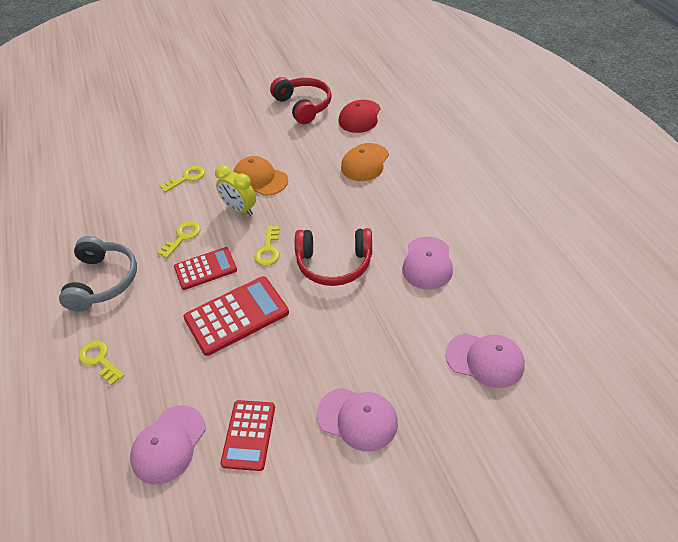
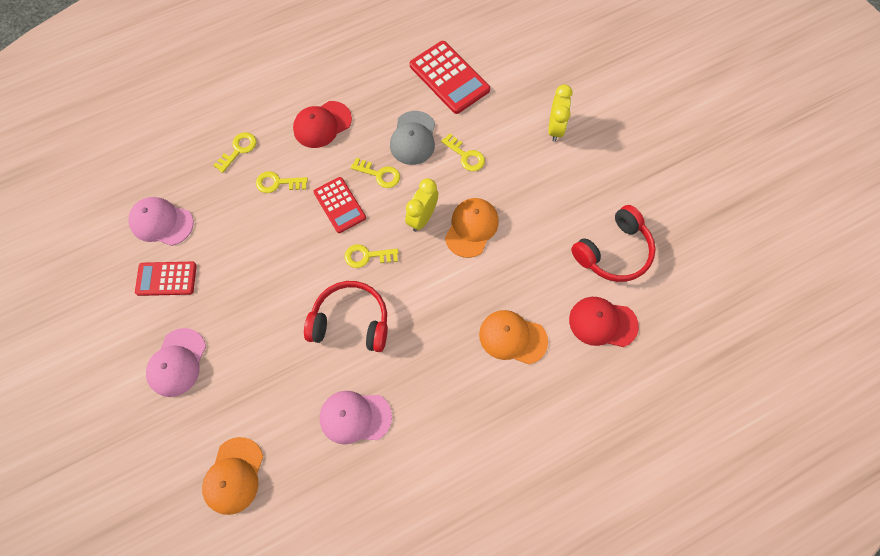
camera: 80 degrees right, 20 degrees up
(103, 281) = (322, 124): grey headphones -> red cap
(152, 211) = (413, 138): none -> grey cap
(159, 321) = (277, 183): none -> yellow key
(182, 125) = (555, 128): none -> yellow clock
(236, 315) = (284, 244): red calculator -> red calculator (449, 78)
(334, 263) = (351, 322): red headphones -> red headphones turned 105 degrees clockwise
(485, 360) = (234, 476): pink cap -> orange cap

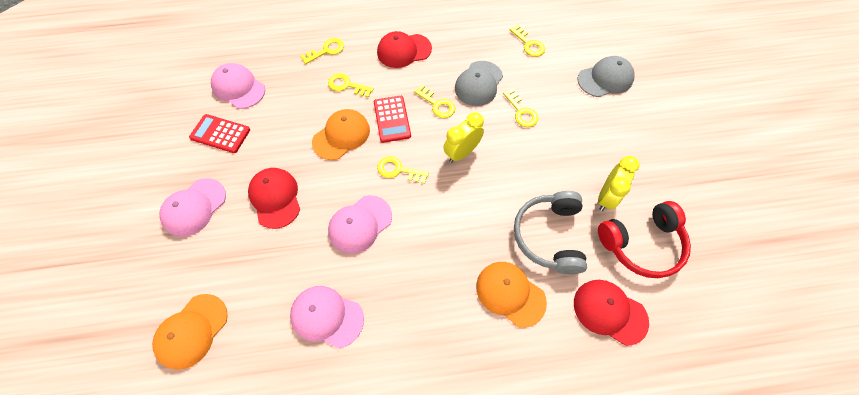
camera: 20 degrees right, 5 degrees down
(256, 325) = (275, 198): none -> red cap
(351, 322) = (360, 224): red headphones -> pink cap
(449, 78) = (529, 44): red calculator -> yellow key
(471, 228) = (505, 176): orange cap -> orange cap (341, 136)
(530, 272) = (549, 236): none -> grey headphones
(536, 94) = (605, 79): none -> grey cap
(555, 128) = (614, 112): yellow clock -> yellow clock (606, 197)

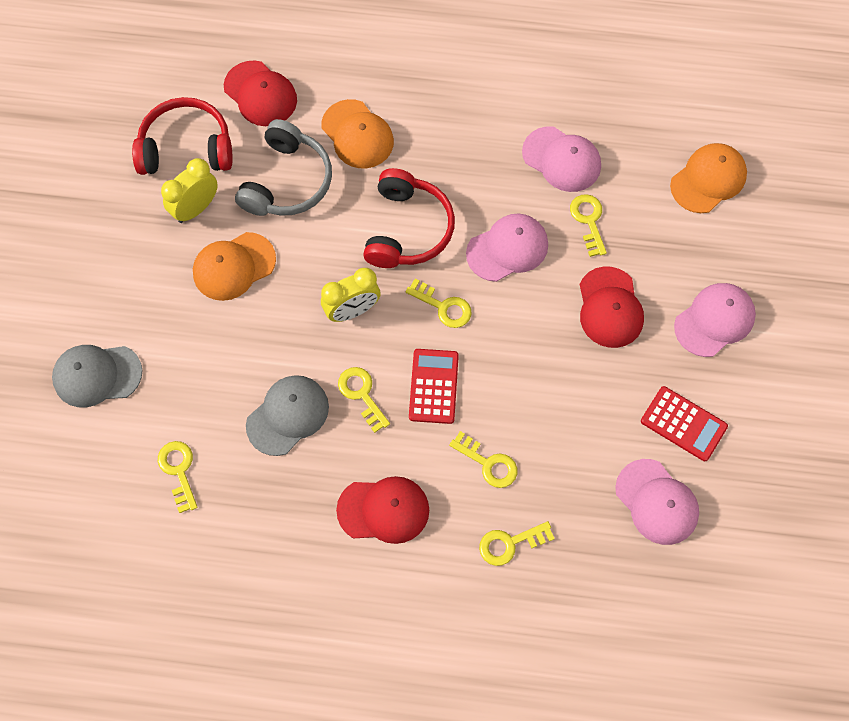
camera: 165 degrees left, 5 degrees up
(341, 136) = (510, 377): orange cap -> orange cap (234, 266)
(441, 220) = (407, 229): none -> red headphones
(521, 112) = (246, 352): yellow key -> yellow key (588, 220)

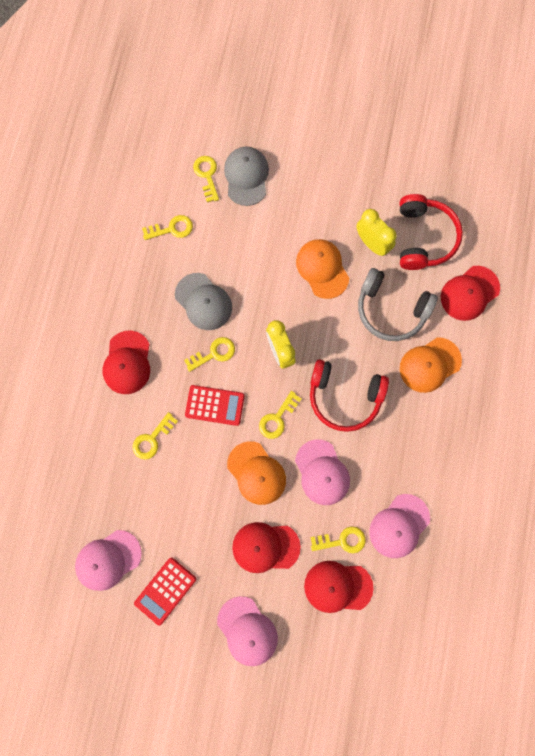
camera: 95 degrees right, 10 degrees up
(510, 543) = (92, 448): yellow key -> yellow key (207, 175)
(644, 222) = (338, 586): none -> red cap
(708, 179) = (373, 648): orange cap -> orange cap (256, 473)

